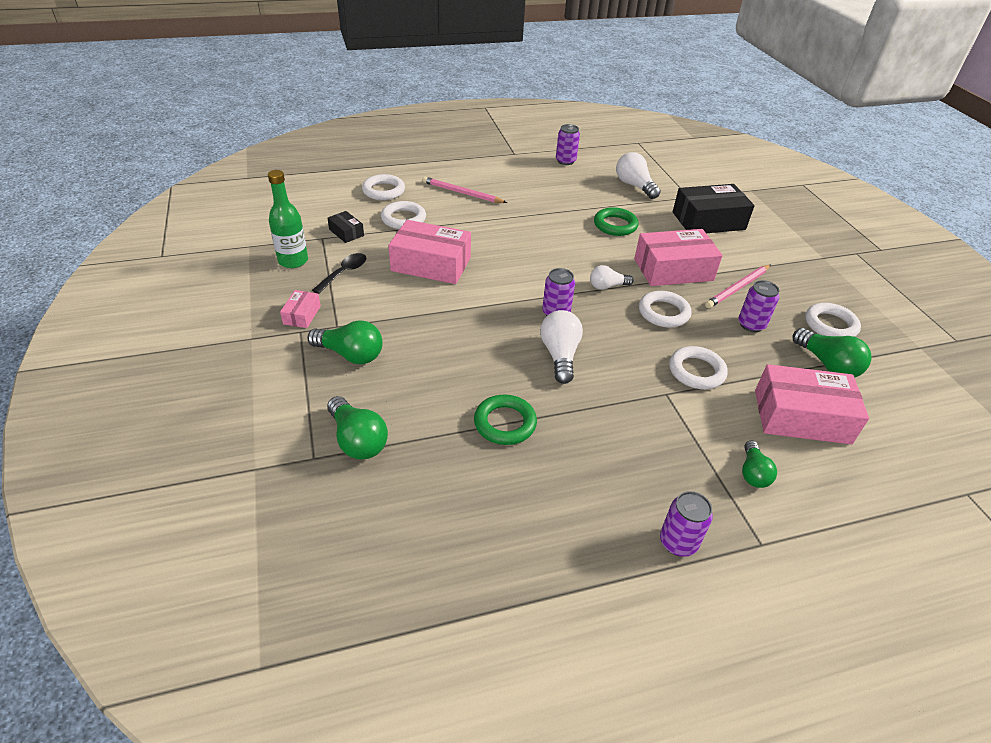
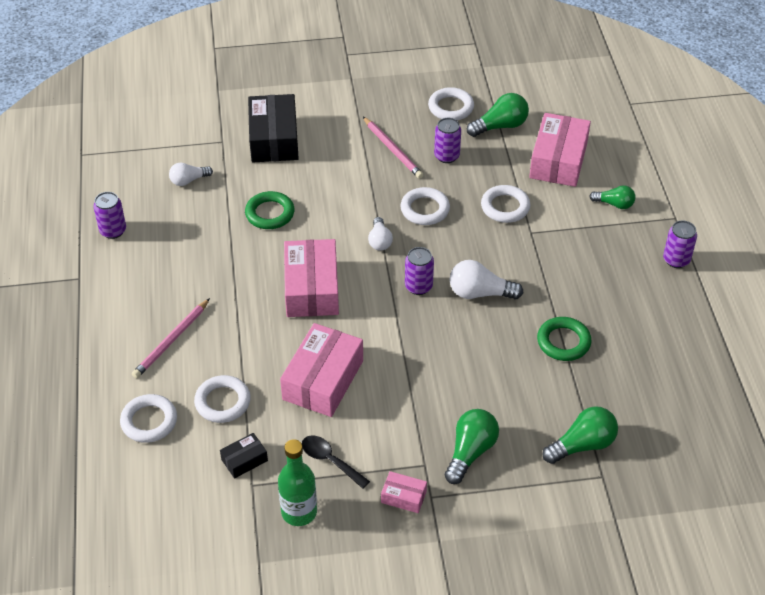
camera: 80 degrees left, 5 degrees up
(634, 186) = (189, 180): white light bulb -> white light bulb, size x0.65
(673, 269) = (358, 187): pink box -> pink box (312, 288)

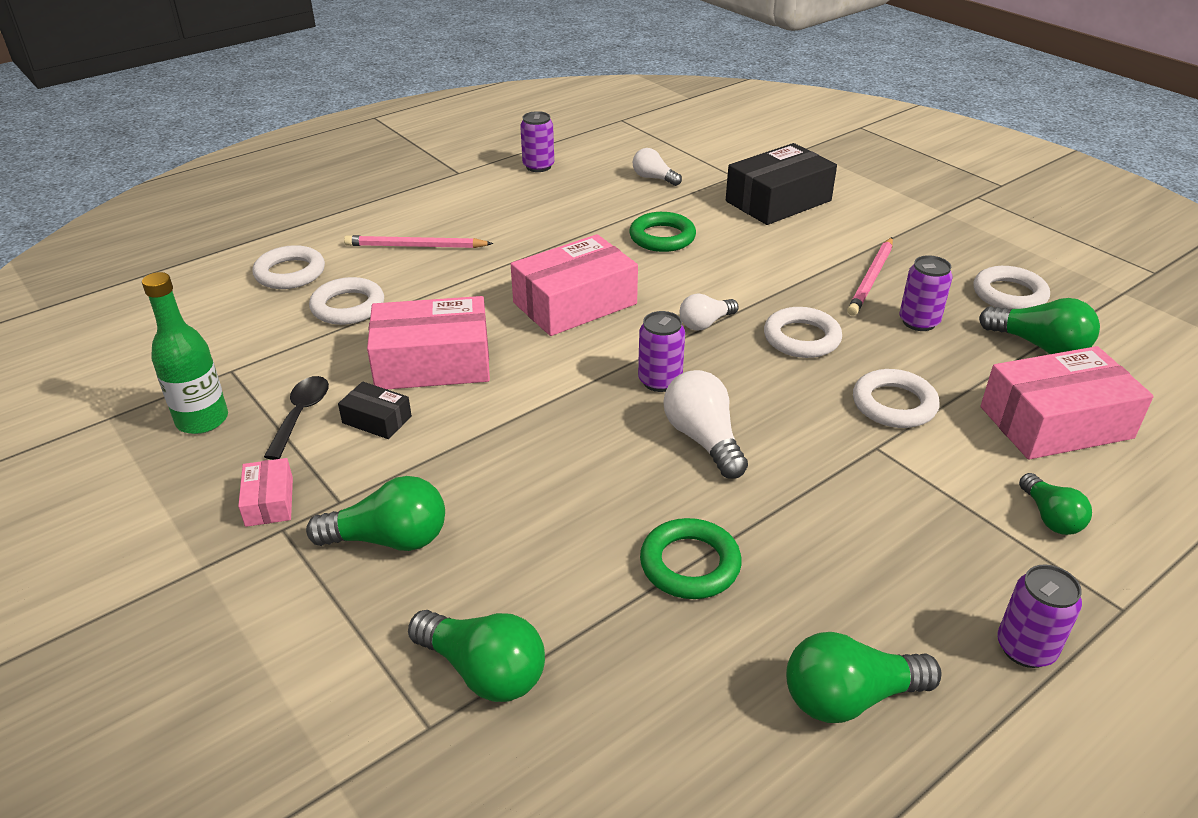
camera: 60 degrees right, 10 degrees down
(244, 460) = (267, 351): black box -> black box (377, 420)
(668, 328) = (849, 698): none -> green light bulb

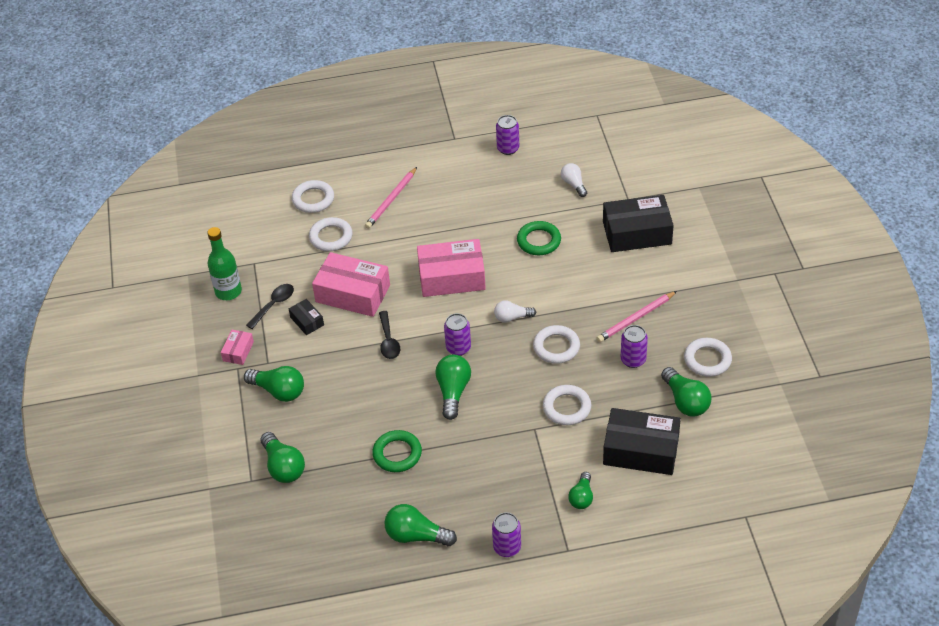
camera: 30 degrees right, 10 degrees up
(415, 246) = (391, 200): pink pencil -> pink pencil turned 90 degrees counterclockwise
(539, 405) = (388, 341): none -> black spoon
(703, 439) = (453, 392): white light bulb -> green light bulb
(1056, 423) = (641, 450): pink box -> black box

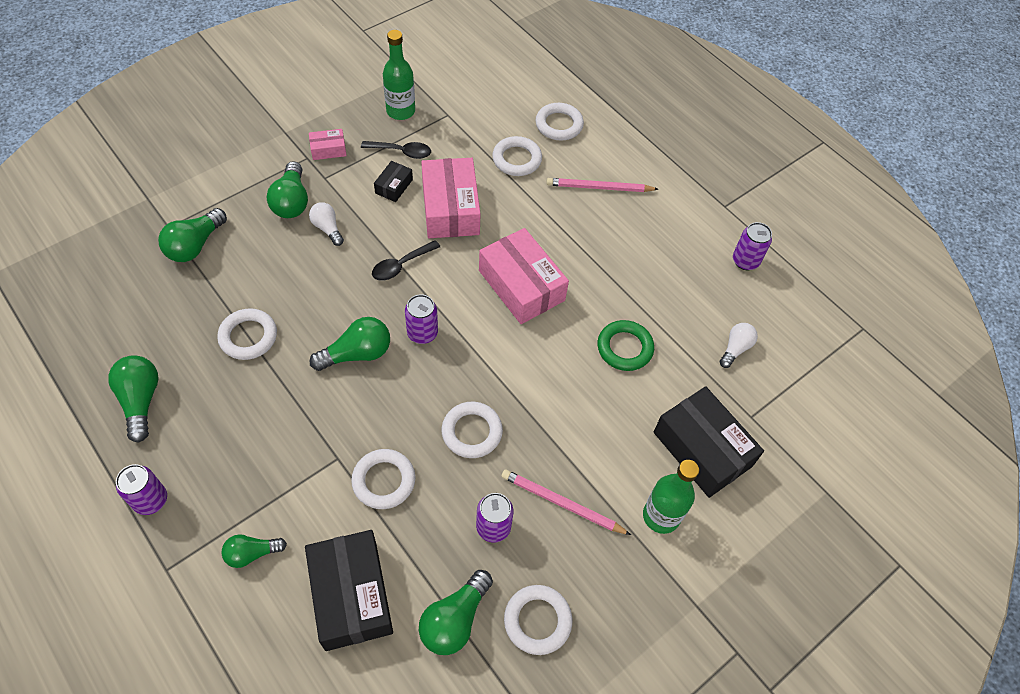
camera: 55 degrees right, 10 degrees up
(397, 454) = (248, 337): green ring -> white ring
(512, 317) = (493, 368): white light bulb -> white light bulb (327, 228)
(671, 272) = (661, 516): none -> green bottle

